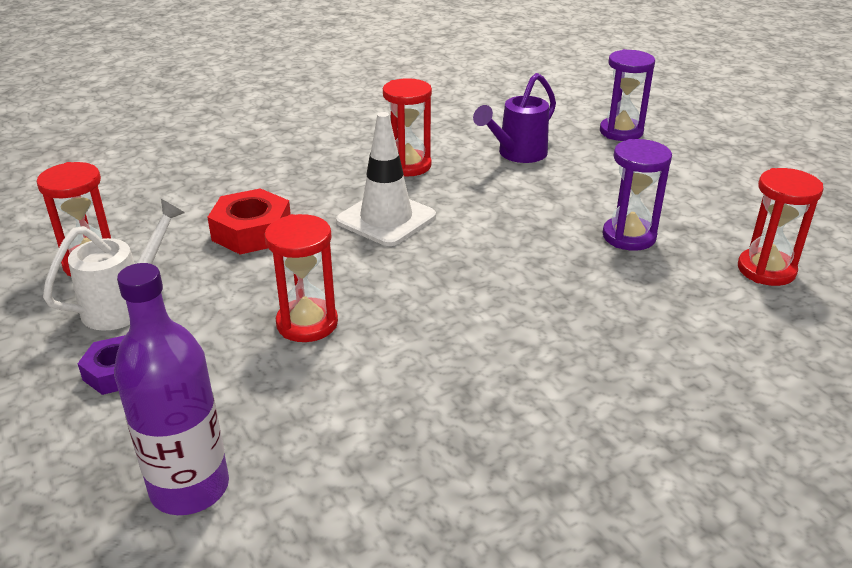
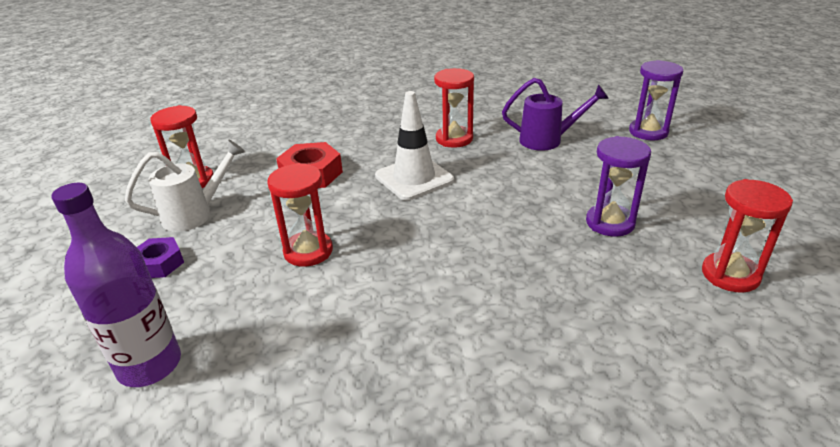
camera: 20 degrees right, 0 degrees up
(517, 154) = (547, 140): purple watering can -> purple watering can turned 150 degrees counterclockwise

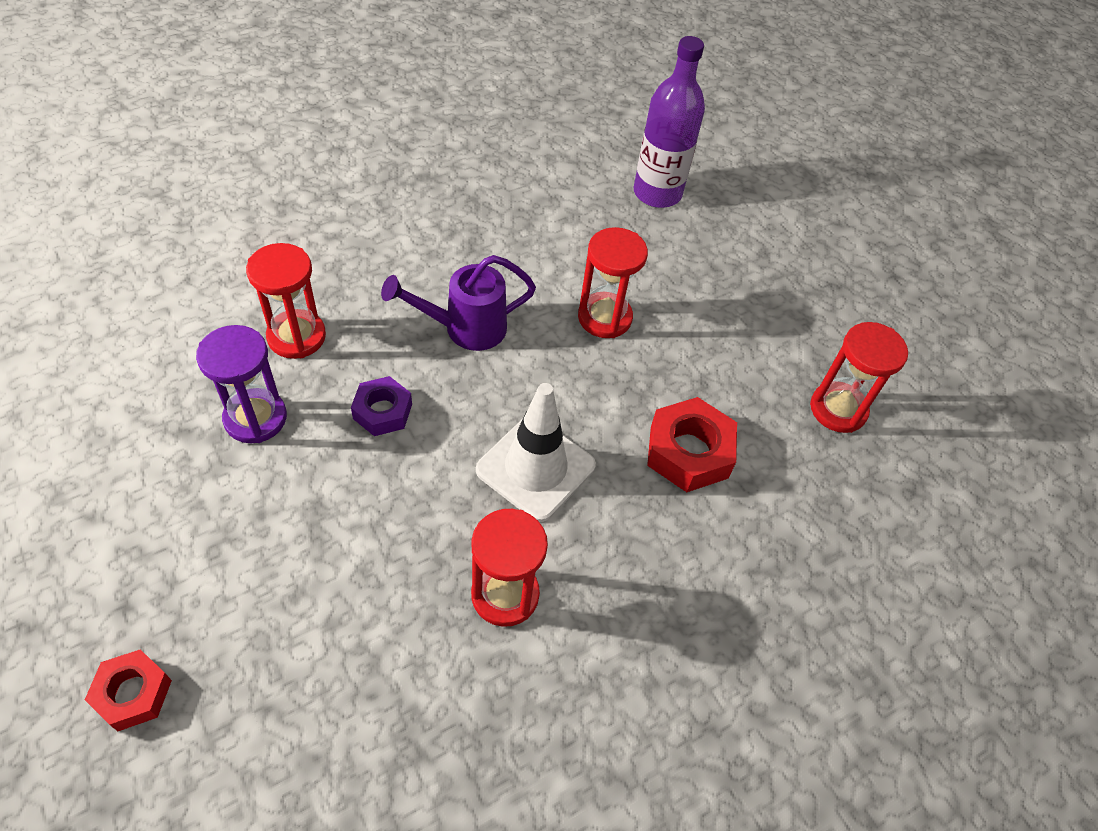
camera: 155 degrees right, 20 degrees up
(159, 263) = (746, 279): purple nut -> purple nut (382, 411)
(195, 214) = (776, 350): white watering can -> none
(547, 140) = (334, 621): purple watering can -> purple watering can (465, 328)
(648, 132) = (133, 693): purple hourglass -> red nut
(730, 275) = (135, 356): red hourglass -> red hourglass (296, 336)

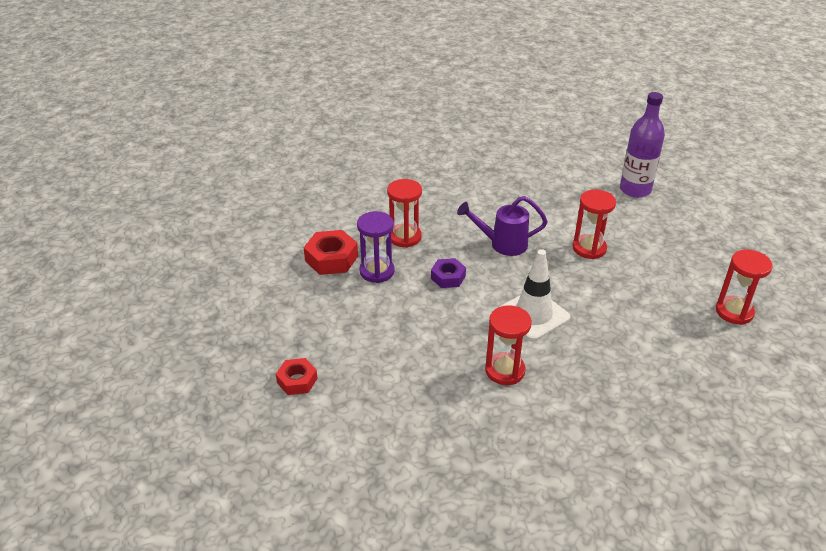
camera: 20 degrees right, 15 degrees down
(689, 452) = (630, 320): red nut -> red nut (331, 258)

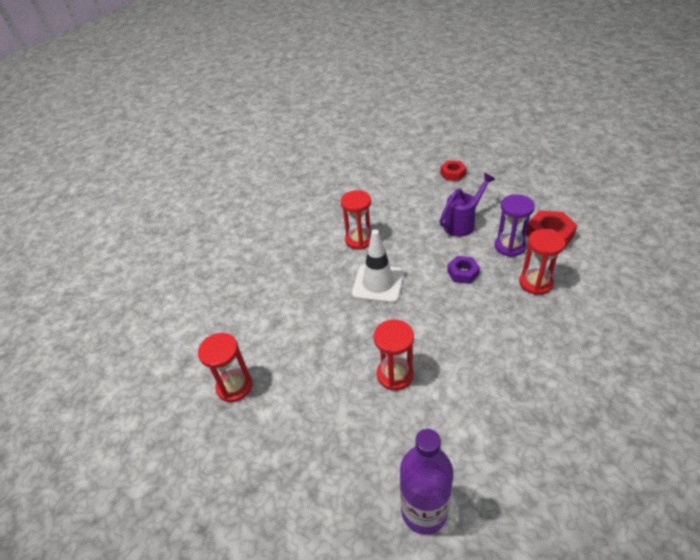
camera: 145 degrees right, 5 degrees up
(502, 244) = (463, 328): purple watering can -> purple watering can (462, 223)

